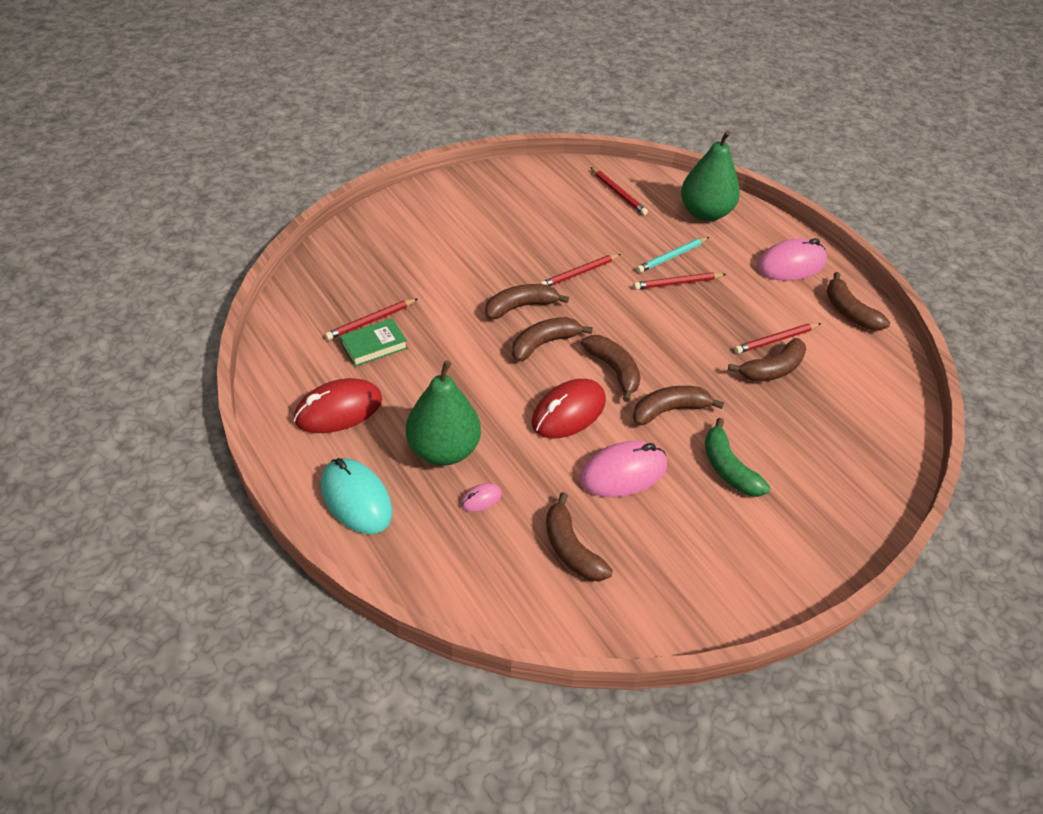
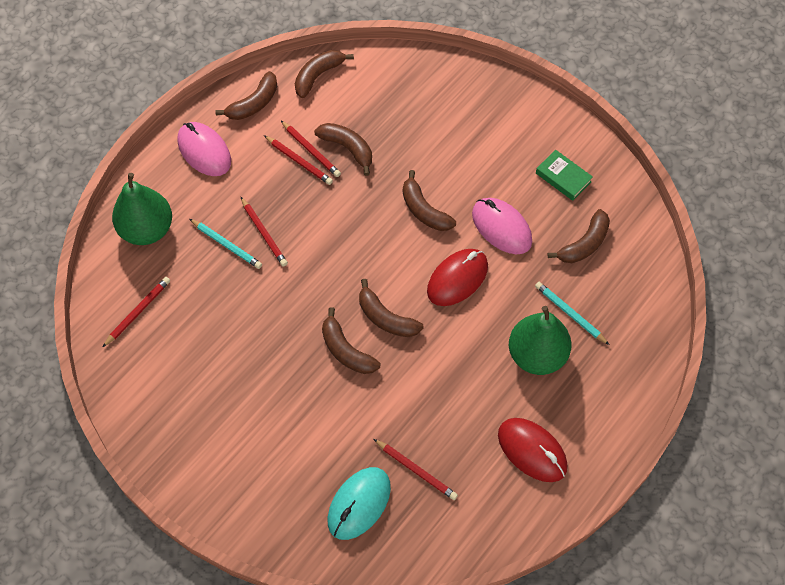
camera: 105 degrees left, 15 degrees up
(356, 499) = (611, 399): turquoise mouse -> turquoise mouse (359, 504)
(374, 346) = (446, 454): green book -> green book (563, 177)
(481, 499) = (570, 314): pink mouse -> turquoise pencil
(568, 412) = (457, 279): red mouse -> red mouse turned 75 degrees counterclockwise
(579, 273) = (279, 315): red pencil -> red pencil (299, 161)
(614, 370) = (396, 258): brown banana -> brown banana (318, 76)
(728, 468) = (466, 163): green banana -> none

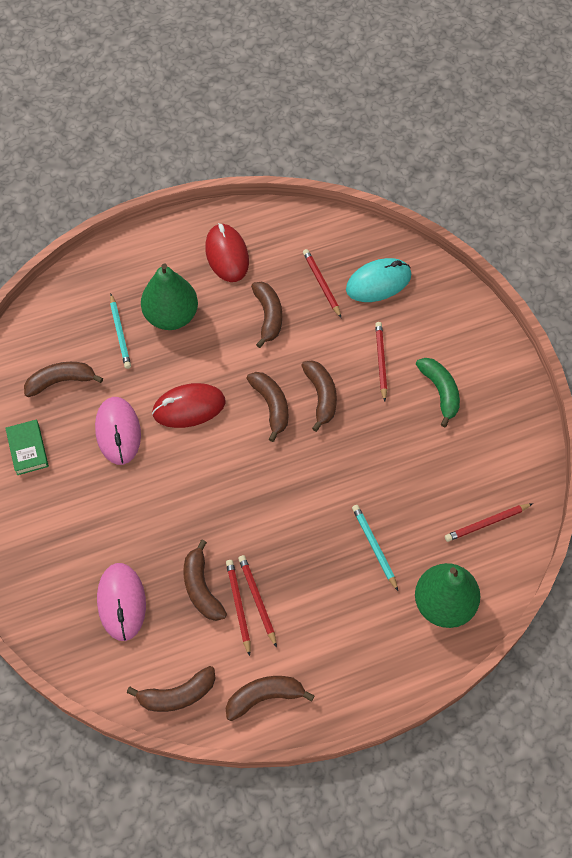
camera: 150 degrees left, 0 degrees up
(204, 151) = (346, 665): pink mouse -> pink mouse (121, 602)
(236, 414) = (440, 392): none -> green banana
(264, 233) = (333, 540): red pencil -> red pencil (381, 361)
(424, 210) = (173, 484): brown banana -> brown banana (268, 316)

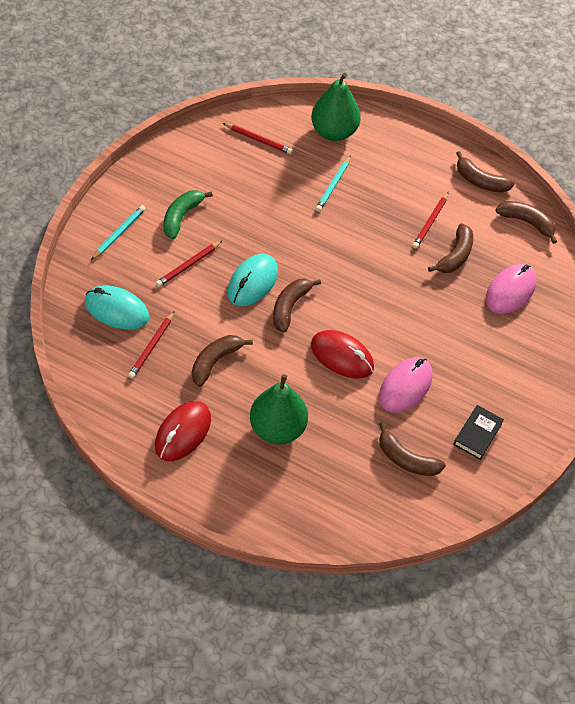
camera: 135 degrees left, 5 degrees down
(27, 449) = (477, 434): green book -> black book
(120, 333) = (327, 452): turquoise pencil -> turquoise pencil (119, 233)
(238, 606) = (444, 229): red pencil -> none
(321, 396) = (252, 282): brown banana -> turquoise mouse

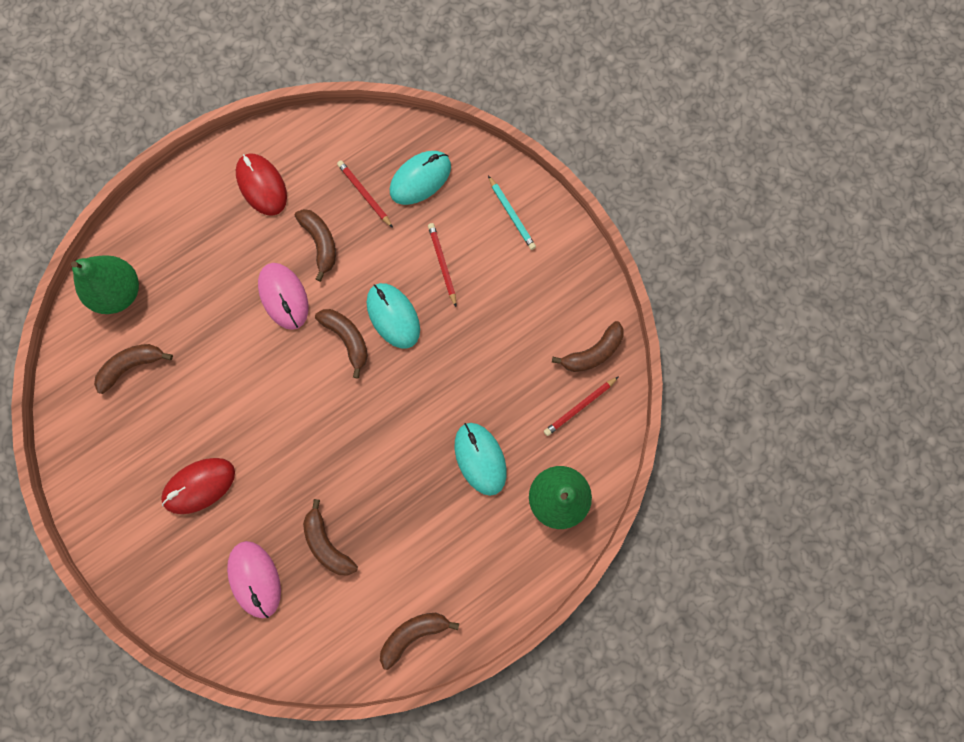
camera: 120 degrees right, 20 degrees up
(181, 216) = (507, 282): green banana -> none
(278, 428) = (223, 267): green pear -> green pear (119, 292)
(333, 185) = (480, 458): turquoise pencil -> turquoise mouse
(342, 356) = (267, 361): red mouse -> red mouse (199, 486)
(405, 386) = (204, 405): pink mouse -> pink mouse (284, 297)
(430, 222) = (383, 541): red pencil -> none
(477, 434) = (119, 447): black book -> none
(526, 222) = (332, 654): brown banana -> brown banana (593, 353)

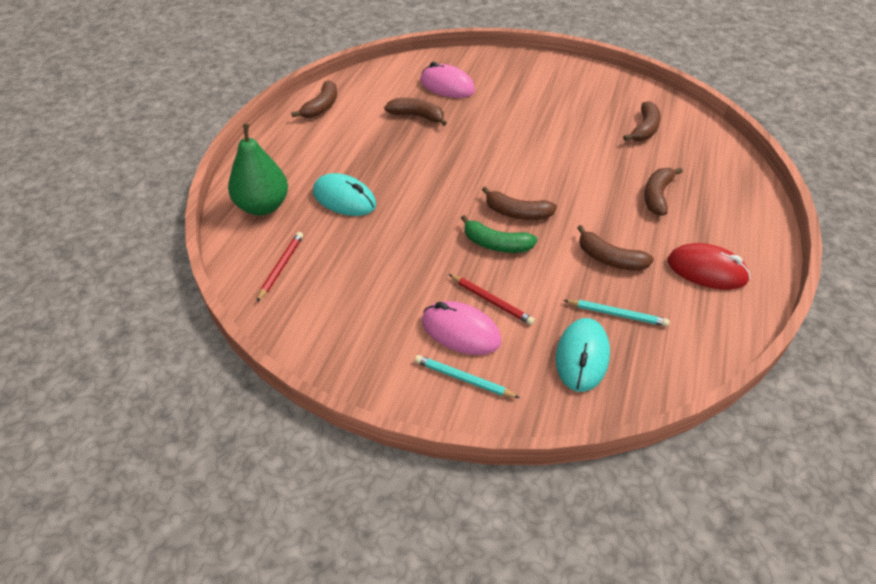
camera: 145 degrees right, 30 degrees down
(119, 292) = (708, 156): green pear -> none
(199, 486) = (528, 103): red mouse -> none
(284, 297) = (594, 212): pink mouse -> pink mouse (460, 331)
(364, 194) = (617, 314): red pencil -> turquoise pencil
(393, 316) = (496, 244): turquoise mouse -> green banana
(593, 353) = (294, 310): brown banana -> brown banana (657, 196)

